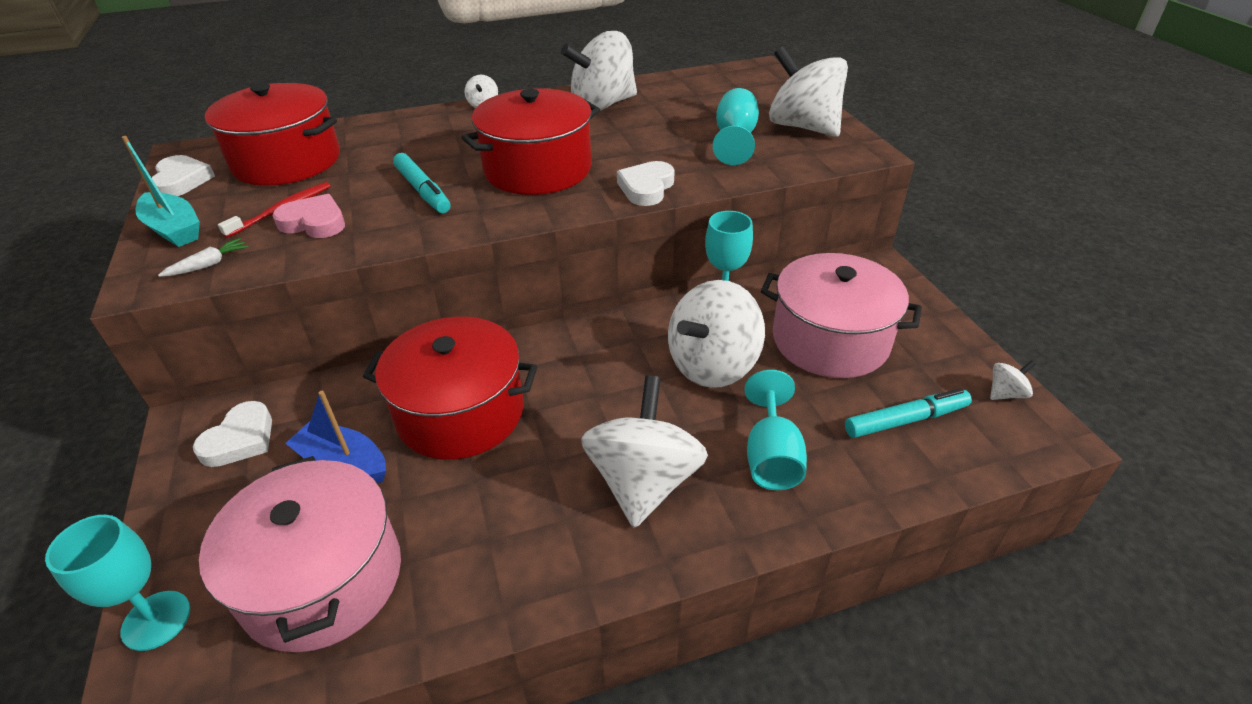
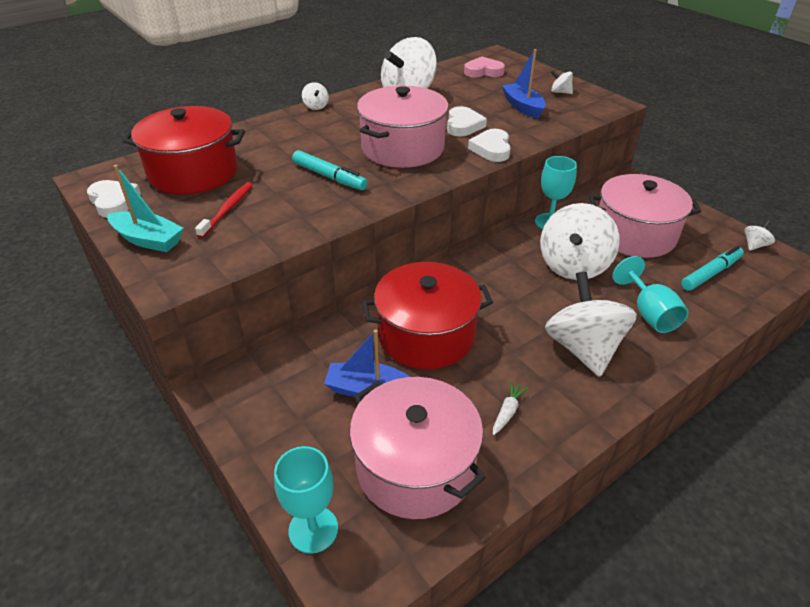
camera: 20 degrees left, 0 degrees up
(209, 265) = (207, 260): white carrot -> white carrot (507, 412)
(240, 439) = (272, 393): white heart -> white heart (463, 125)
(314, 222) = (264, 214): pink heart -> pink heart (483, 71)
(537, 169) = (402, 148): red pot -> pink pot
(735, 139) = (523, 107): turquoise goblet -> blue boat
(803, 127) = (560, 92): white spinning top -> white spinning top, size x0.41

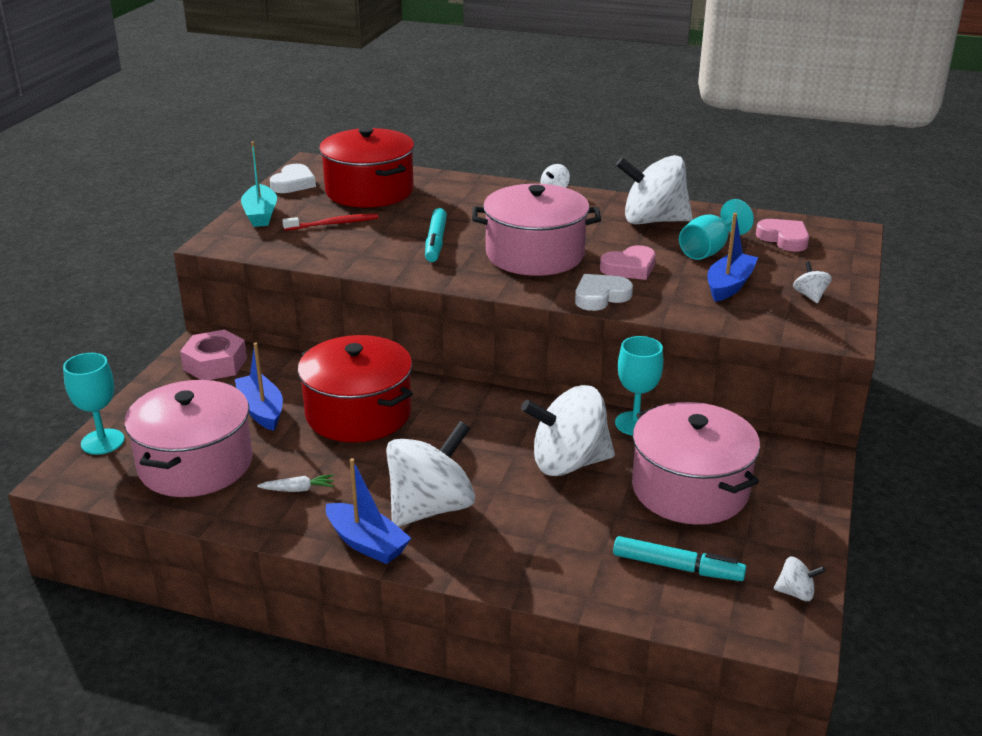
camera: 55 degrees right, 10 degrees down
(258, 391) = (215, 364): none -> pink nut
(463, 125) = (629, 268): white heart -> pink heart
(607, 400) = (367, 543): none -> blue boat
(649, 313) = (538, 537): turquoise goblet -> turquoise goblet (709, 250)

